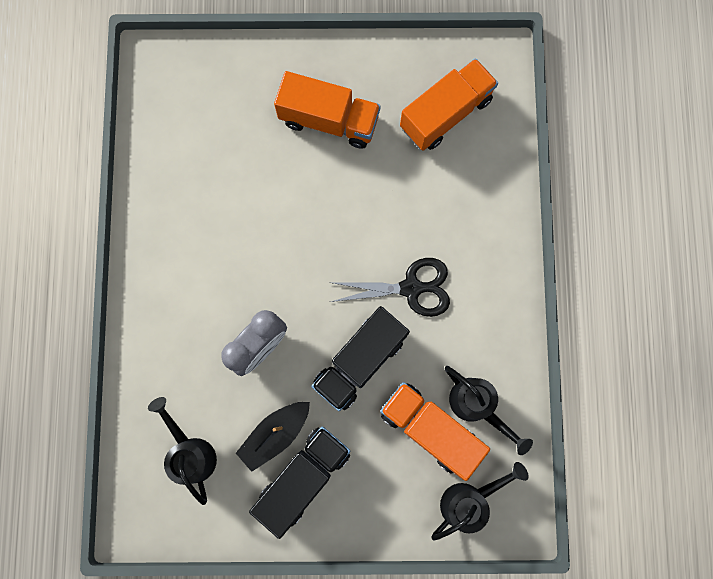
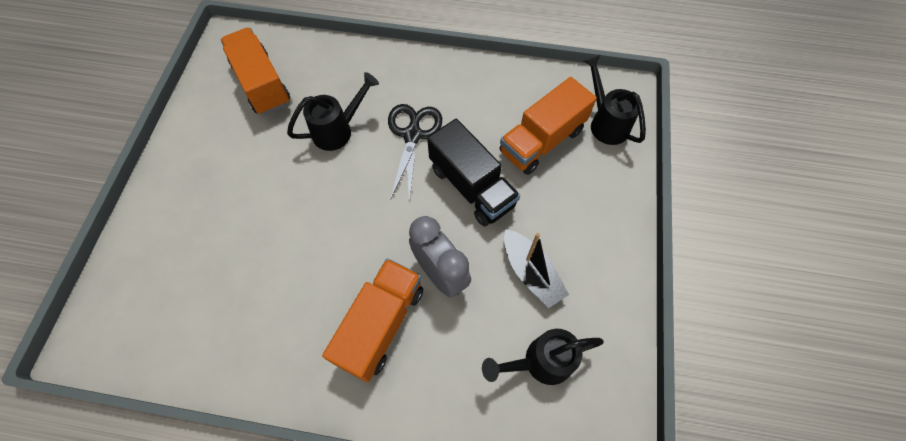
camera: 80 degrees left, 15 degrees down
(303, 477) = (576, 252): black truck -> none
(329, 120) = (230, 176): orange truck -> orange truck (381, 324)
(477, 406) = (526, 104): black watering can -> black watering can (338, 130)

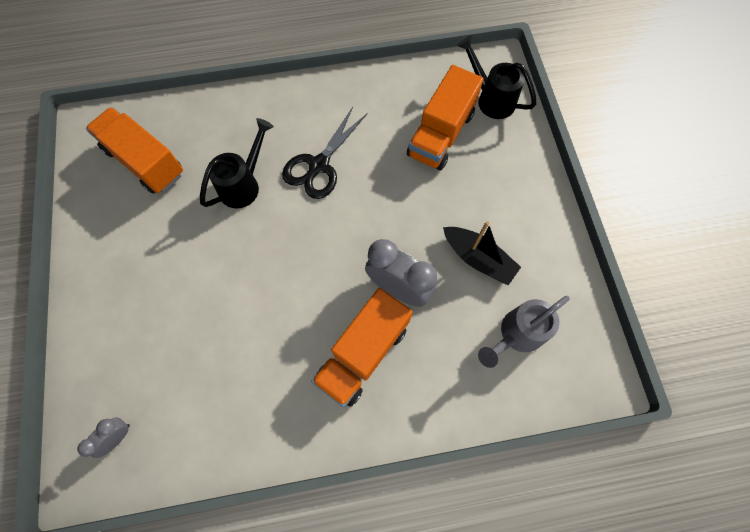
camera: 20 degrees left, 5 degrees up
(130, 319) = (118, 437): none -> grey clock
(381, 324) = (363, 353): orange truck -> orange truck turned 150 degrees counterclockwise
(413, 134) = (318, 166): black scissors -> black scissors turned 135 degrees counterclockwise
(471, 186) = (394, 198): black truck -> none
(539, 362) = (516, 335): black watering can -> grey watering can

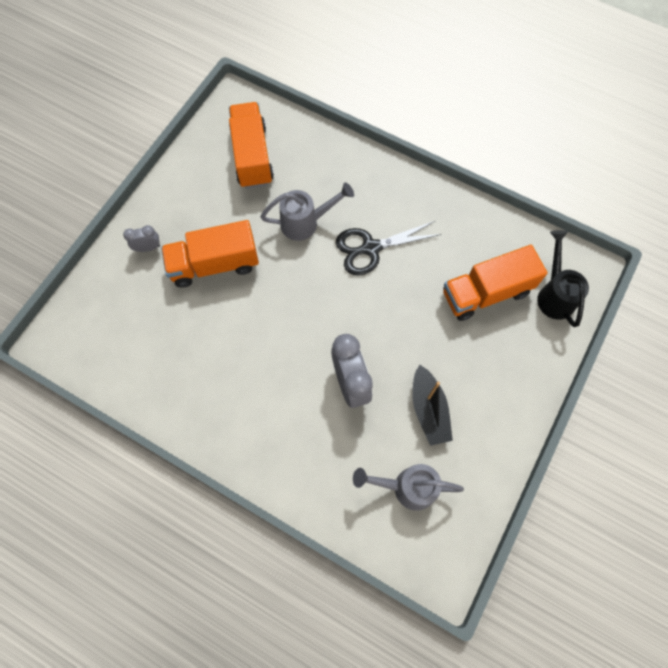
camera: 40 degrees right, 0 degrees up
(118, 437) = (92, 333): grey clock -> grey clock (148, 248)
(244, 184) = (306, 223): black watering can -> grey watering can
(363, 353) = (286, 408): orange truck -> orange truck (214, 264)

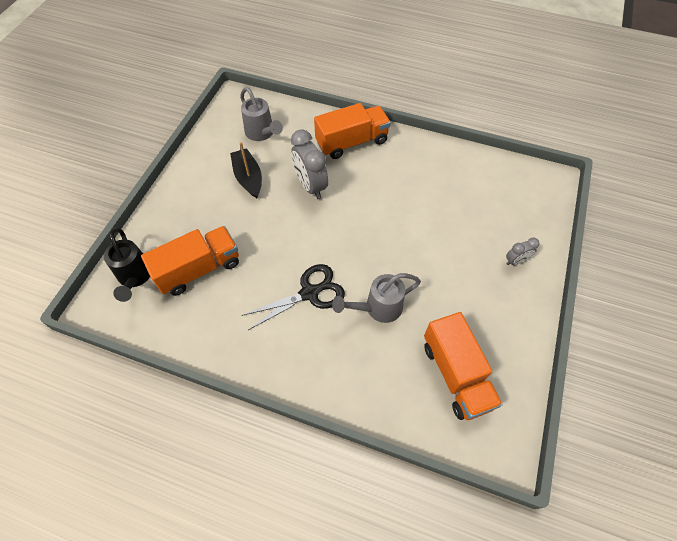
camera: 170 degrees right, 10 degrees down
(214, 264) = (450, 256): orange truck -> orange truck (352, 142)
(406, 487) = (262, 134): grey watering can -> grey watering can turned 60 degrees clockwise

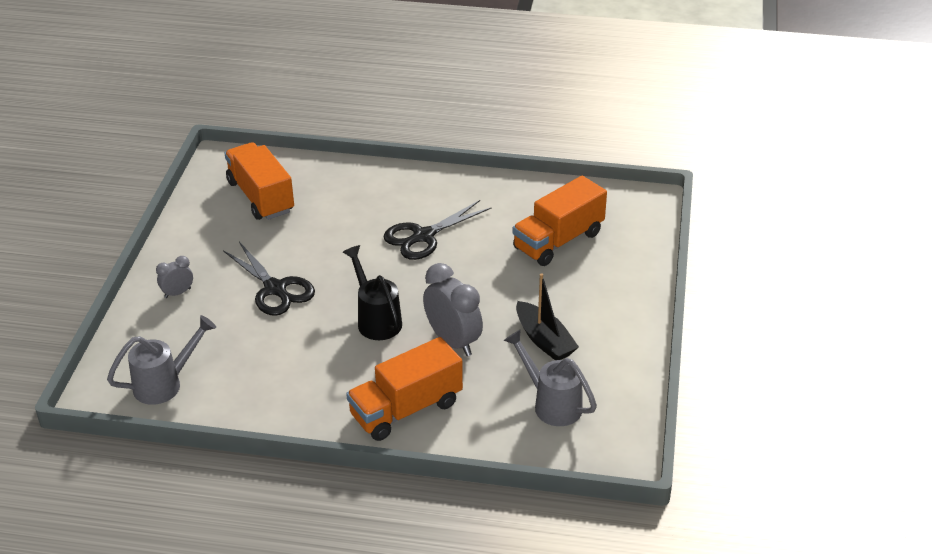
camera: 170 degrees right, 20 degrees down
(135, 278) = (626, 225): black watering can -> black watering can (376, 319)
(377, 308) = (344, 233): grey watering can -> grey watering can (165, 384)
(437, 253) = (275, 289): none -> black scissors

